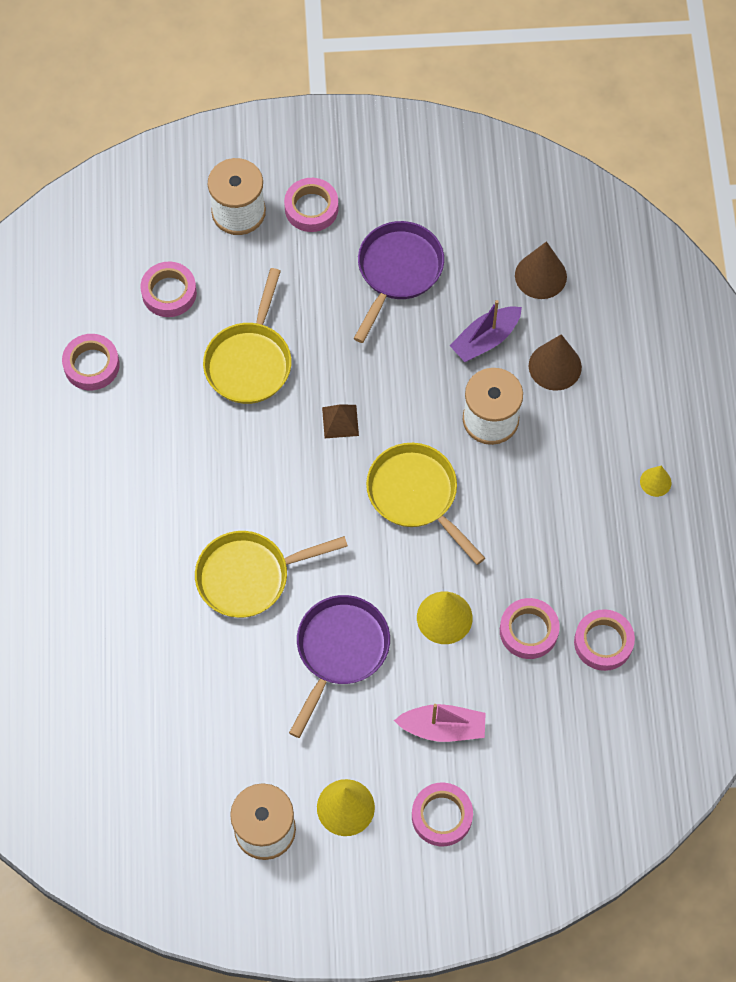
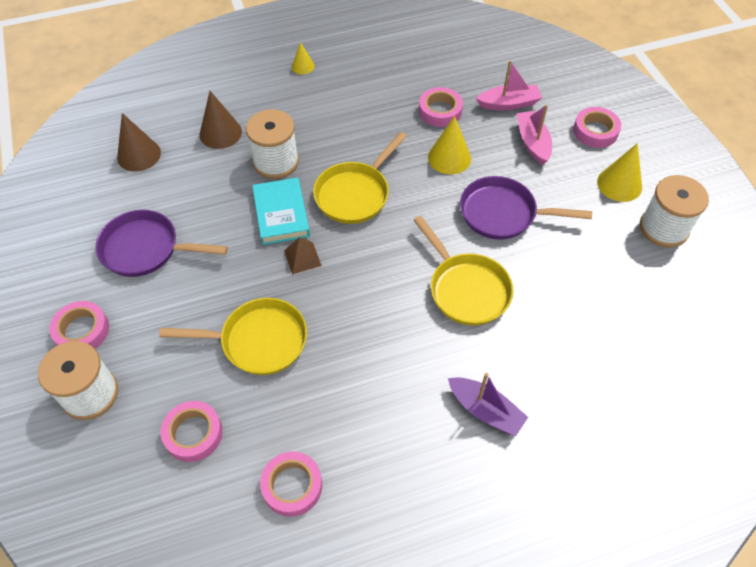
camera: 105 degrees left, 10 degrees down
(408, 411) = (281, 214): none -> turquoise book
(485, 339) = (204, 178): purple boat -> purple boat (485, 410)
(520, 722) = (508, 104): none -> pink boat
(603, 642) = (432, 73): pink tape -> none

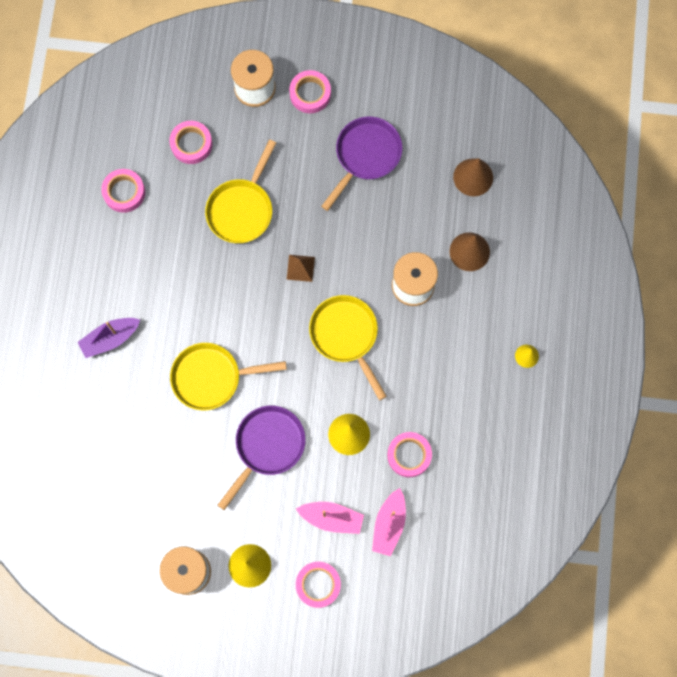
camera: 115 degrees right, 20 degrees up
(281, 214) = (352, 268): turquoise book -> none

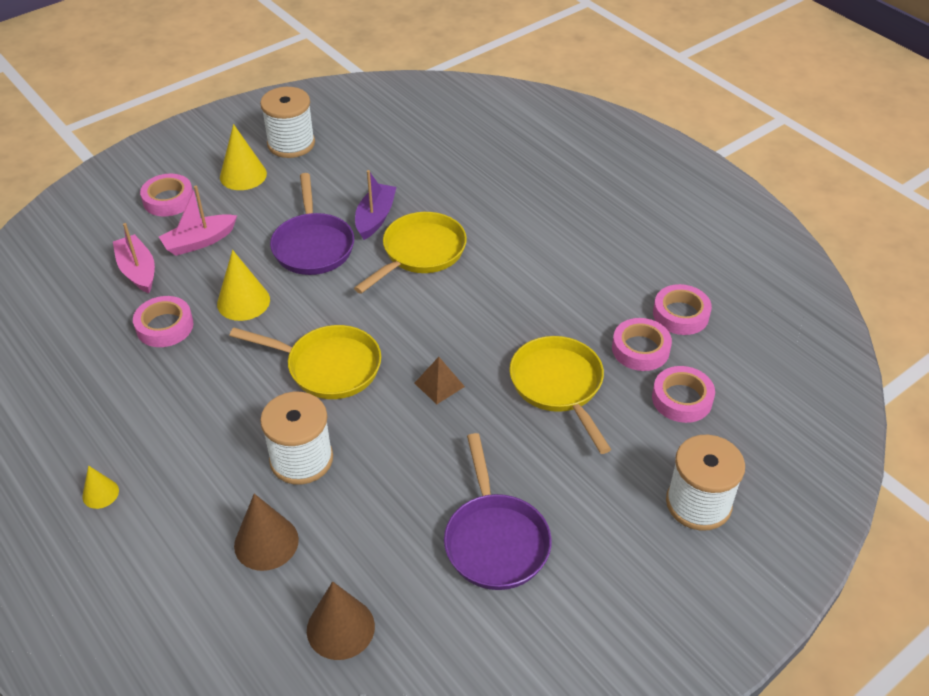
camera: 135 degrees right, 30 degrees down
(110, 339) = (540, 217): purple boat -> purple boat (375, 218)
(310, 94) = (635, 551): pink tape -> pink tape (640, 349)

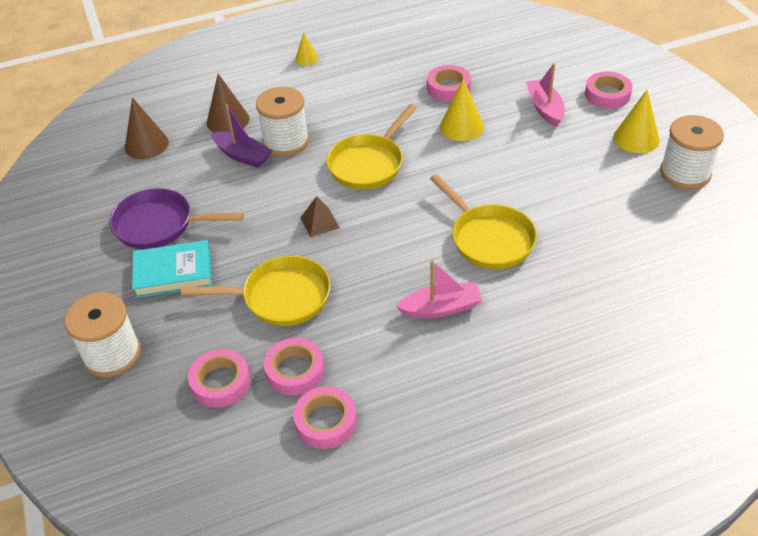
camera: 110 degrees right, 0 degrees up
(138, 271) = (517, 77): pink boat -> pink boat (441, 308)
(313, 246) = (520, 171): purple pan -> none
(375, 218) = (550, 216): purple boat -> purple boat (242, 156)
(565, 494) = (173, 272): none -> turquoise book

